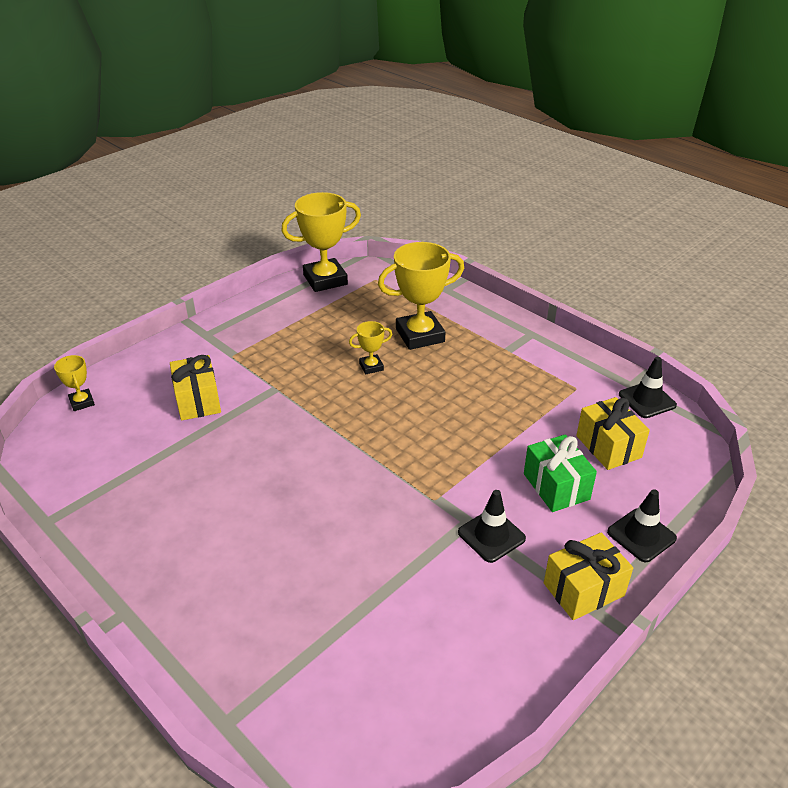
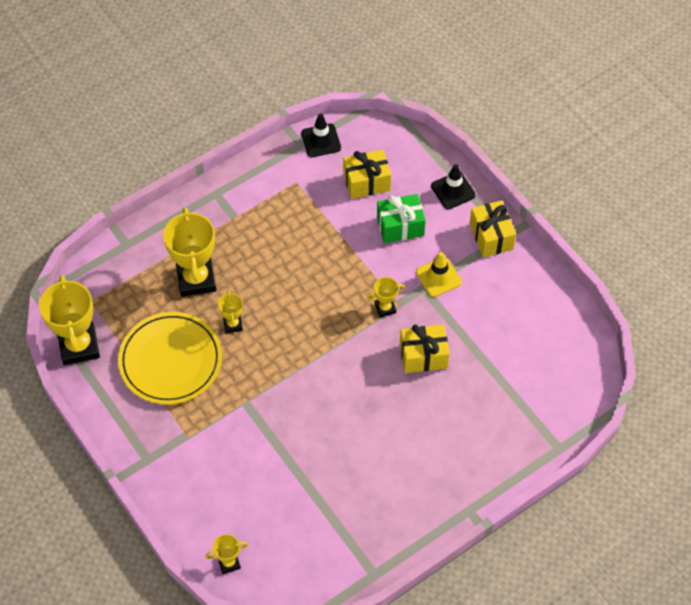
camera: 80 degrees left, 20 degrees up
(198, 401) = (248, 465): yellow gift -> yellow gift (423, 356)
(319, 333) = (170, 360): none -> yellow plate
(426, 486) = (385, 308): none -> yellow trophy
(491, 535) = (438, 277): black traffic cone -> yellow traffic cone

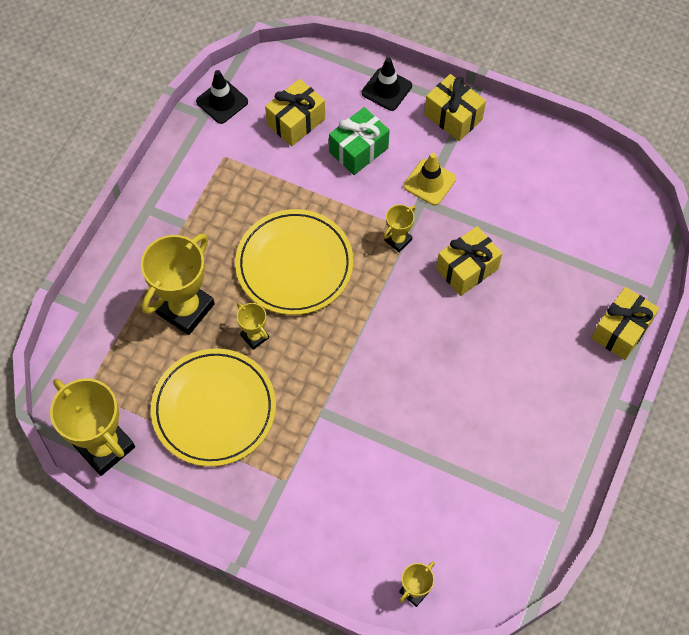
camera: 30 degrees left, 5 degrees up
(196, 279) = (185, 309): yellow trophy -> yellow trophy turned 75 degrees clockwise
(295, 287) = (294, 265): none -> yellow plate
(512, 462) = (621, 330): none -> yellow gift

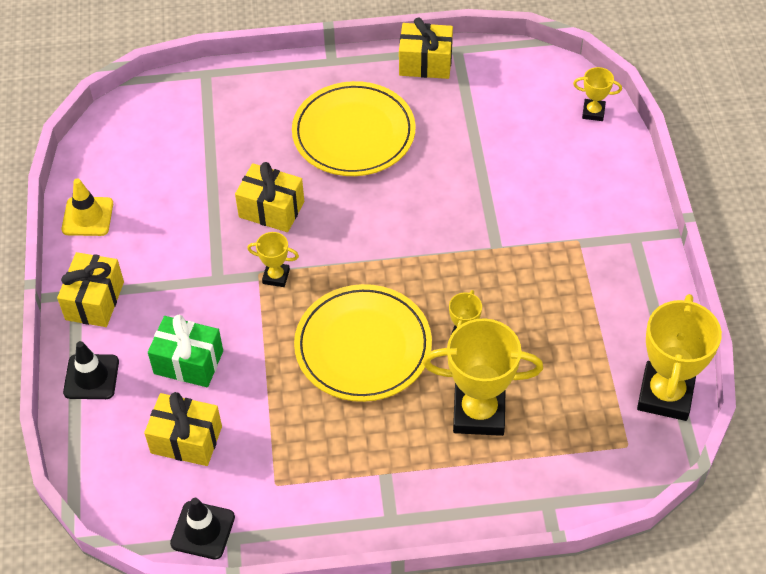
camera: 120 degrees left, 10 degrees down
(214, 409) = (559, 328): yellow plate -> yellow plate (353, 133)
(429, 182) = (191, 283): yellow traffic cone -> yellow traffic cone (87, 216)
(621, 330) = (260, 80): yellow gift -> yellow gift (425, 63)

